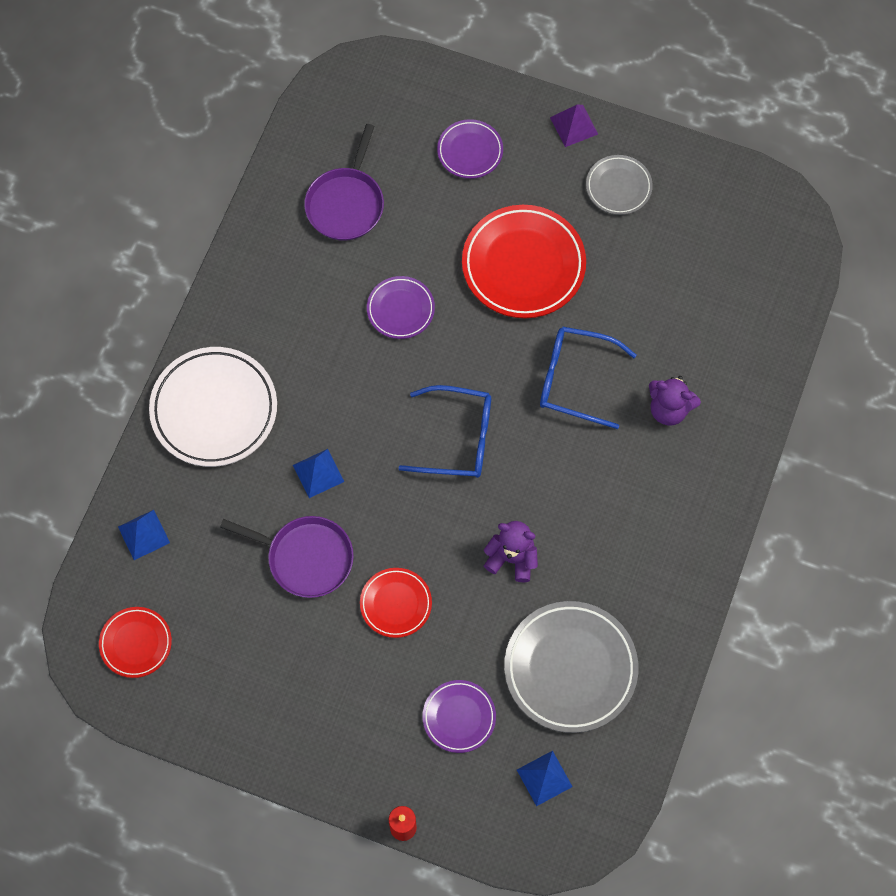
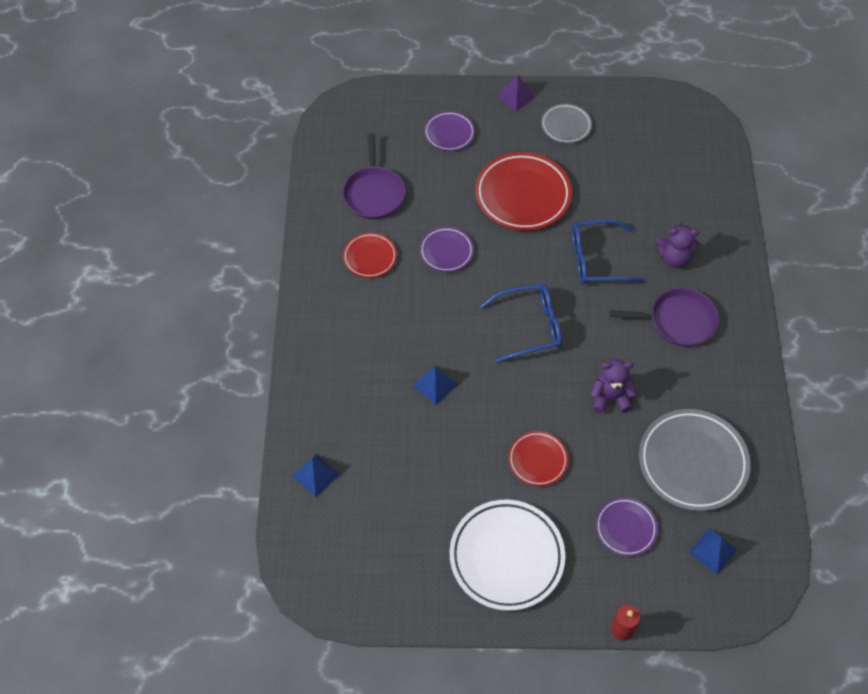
camera: 20 degrees left, 10 degrees down
(136, 643) = (343, 561): red plate -> red plate (370, 257)
(214, 409) = (334, 365): white plate -> white plate (506, 557)
(306, 558) = (452, 449): purple pan -> purple pan (678, 321)

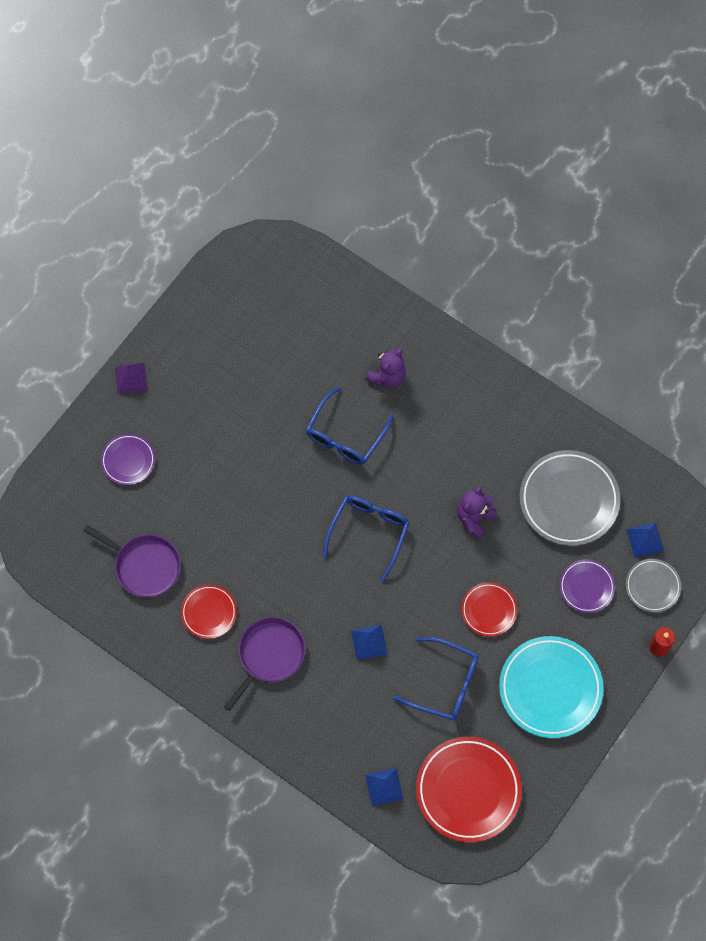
camera: 55 degrees left, 10 degrees up
(444, 465) = (444, 683): none -> blue glasses
(446, 251) = (249, 547): purple plate -> none
(506, 557) = (550, 688): white plate -> turquoise plate
(522, 195) = (239, 447): red plate -> red plate (468, 790)
(566, 126) = (194, 360): grey plate -> grey plate (652, 586)
(678, 321) = (446, 417): purple pan -> purple pan (269, 655)

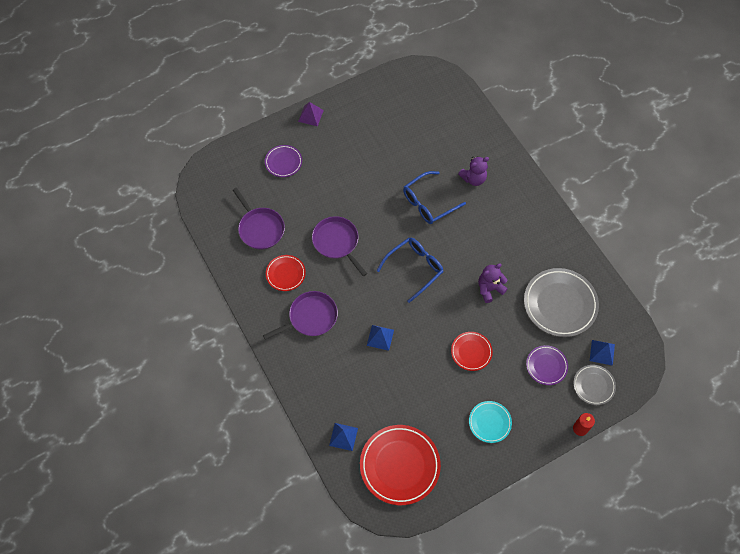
camera: 25 degrees right, 5 degrees down
(253, 541) = (337, 242): none -> purple pan
(444, 683) = (418, 386): blue glasses -> none
(550, 688) = (489, 422): turquoise plate -> turquoise plate, size x0.55

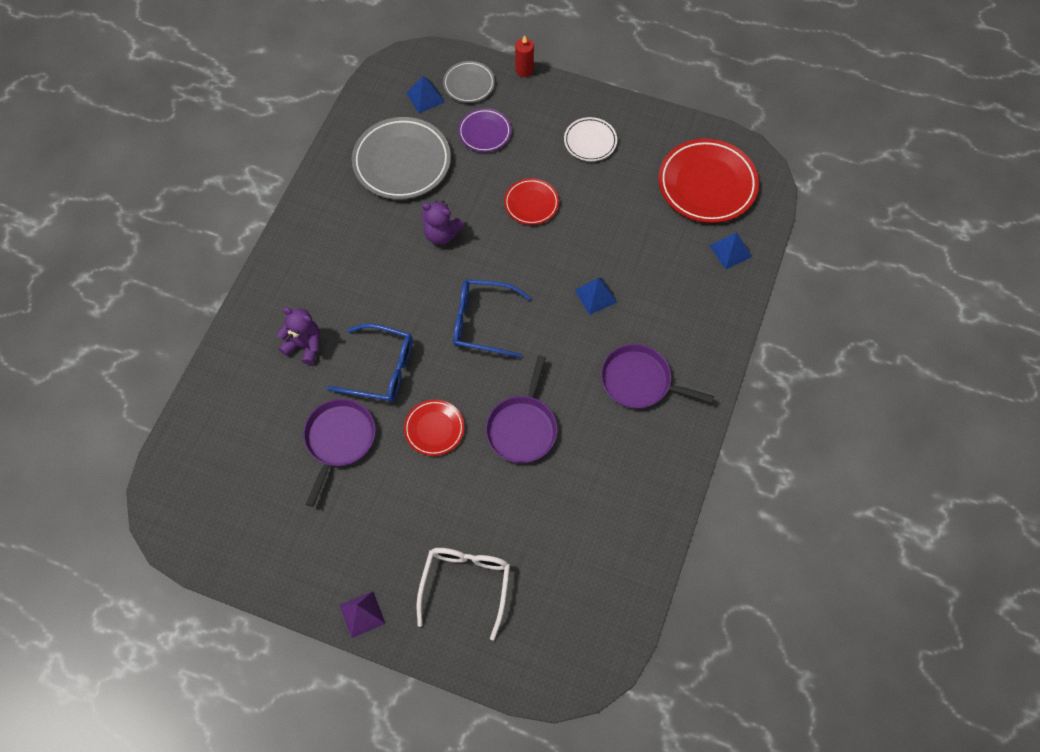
camera: 130 degrees left, 0 degrees up
(260, 228) = (583, 531): purple pan -> purple pan (339, 440)
(283, 162) = (465, 586): purple plate -> white glasses
(285, 274) = (614, 451): red plate -> red plate (434, 429)
(489, 422) = (590, 141): turquoise plate -> white plate

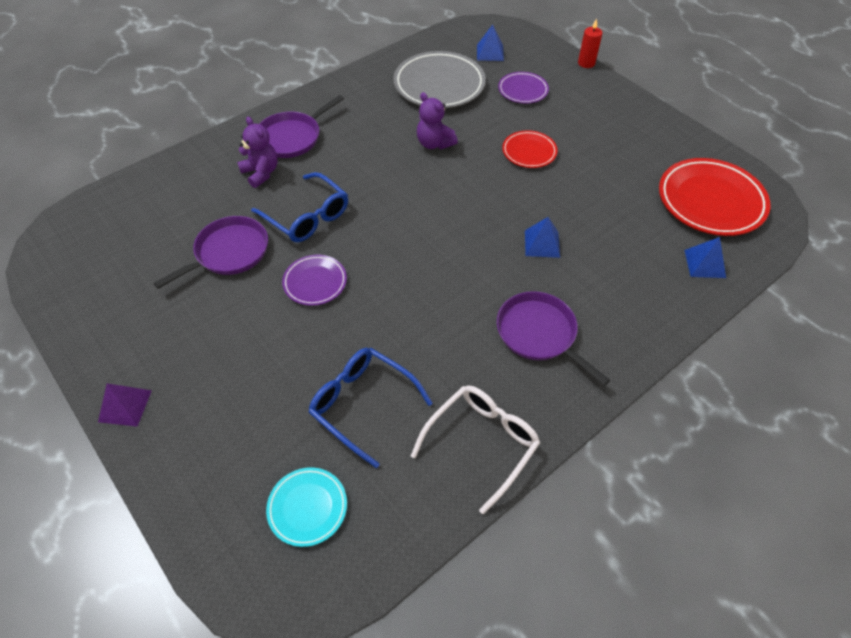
camera: 30 degrees right, 10 degrees down
(434, 429) = (315, 282): red plate -> purple plate
(465, 586) = (235, 433): white glasses -> white glasses (481, 444)
(469, 84) = (532, 56): grey plate -> none
(483, 322) = (422, 220): blue glasses -> blue glasses (363, 405)
(522, 428) = (395, 320): purple pan -> purple pan (292, 137)
(558, 608) = (307, 508): none -> turquoise plate
(590, 141) = (613, 129): white plate -> none

